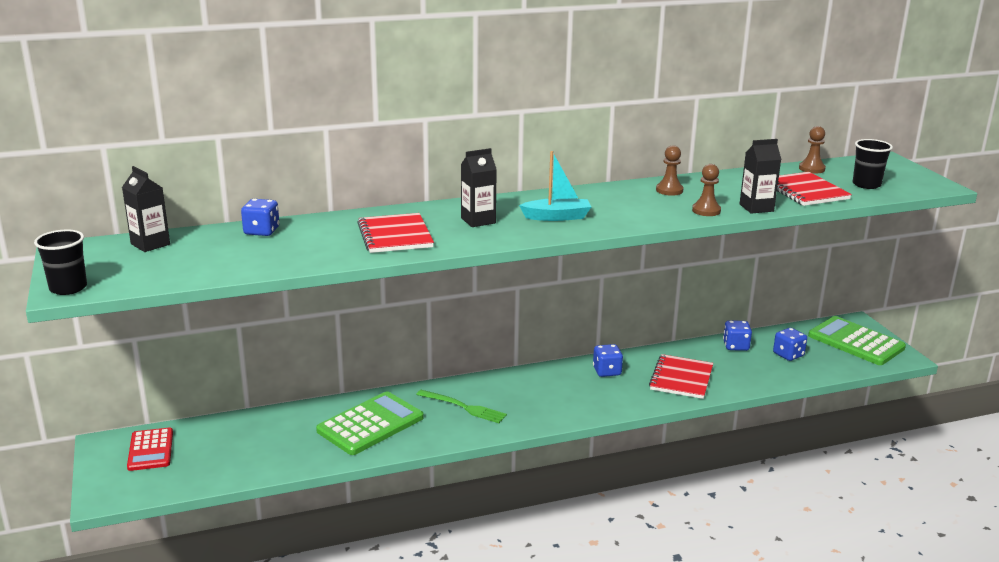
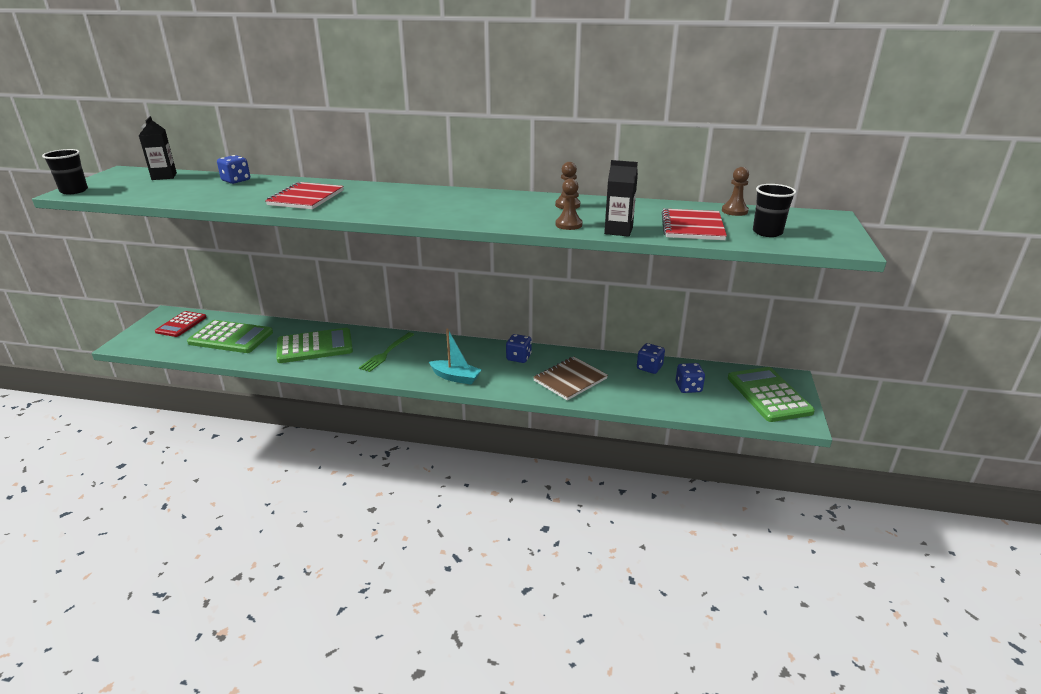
camera: 30 degrees right, 5 degrees up
(247, 445) = (231, 338): none -> green calculator
(464, 407) = (386, 353): green fork -> green fork turned 60 degrees clockwise
(478, 220) = (379, 199): black carton -> none
(557, 217) = (440, 207): turquoise boat -> turquoise boat (455, 377)
(681, 378) = (570, 380): red notebook -> brown notebook

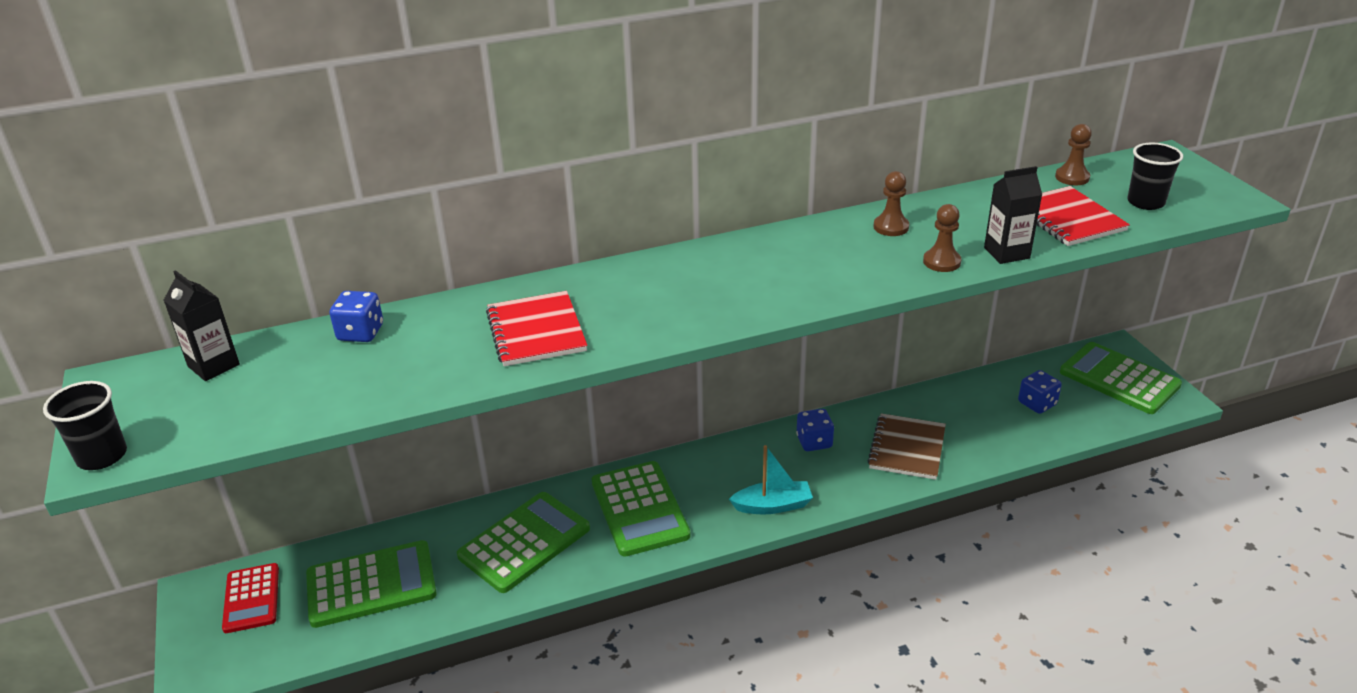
camera: 30 degrees left, 5 degrees up
(386, 353) = (639, 509): green fork -> green calculator
(649, 368) = (971, 393): blue dice -> none

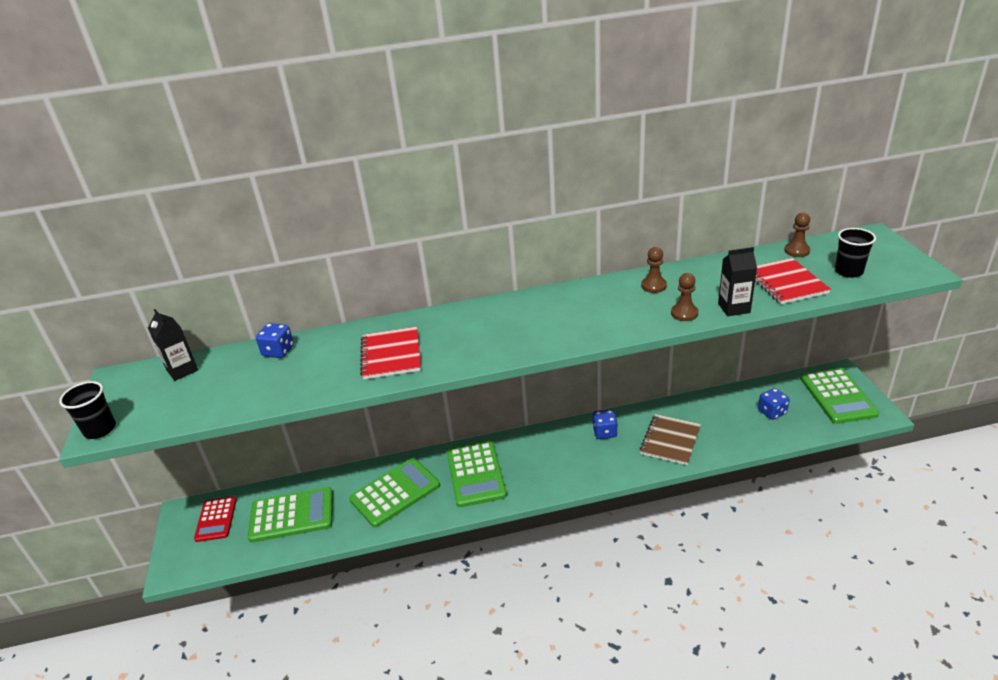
camera: 10 degrees right, 0 degrees up
(773, 506) = (567, 477): turquoise boat -> none
(1119, 379) = (837, 396): green calculator -> green calculator turned 150 degrees counterclockwise

